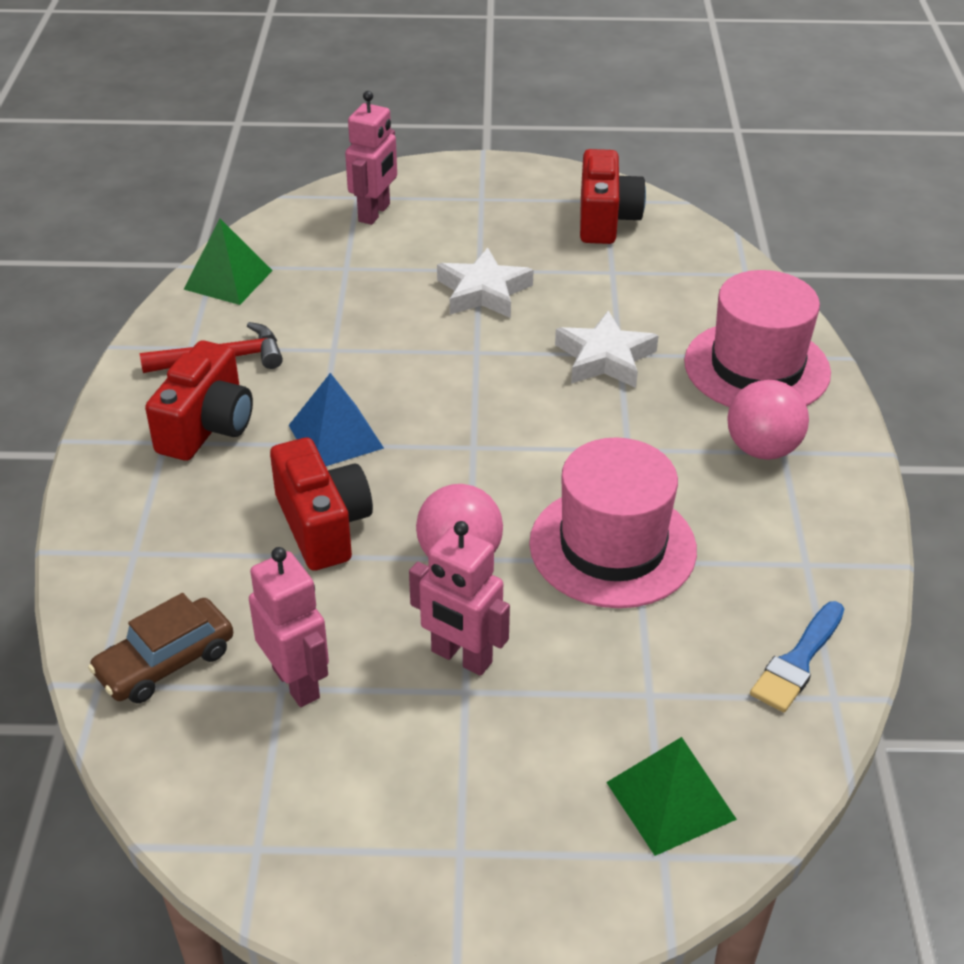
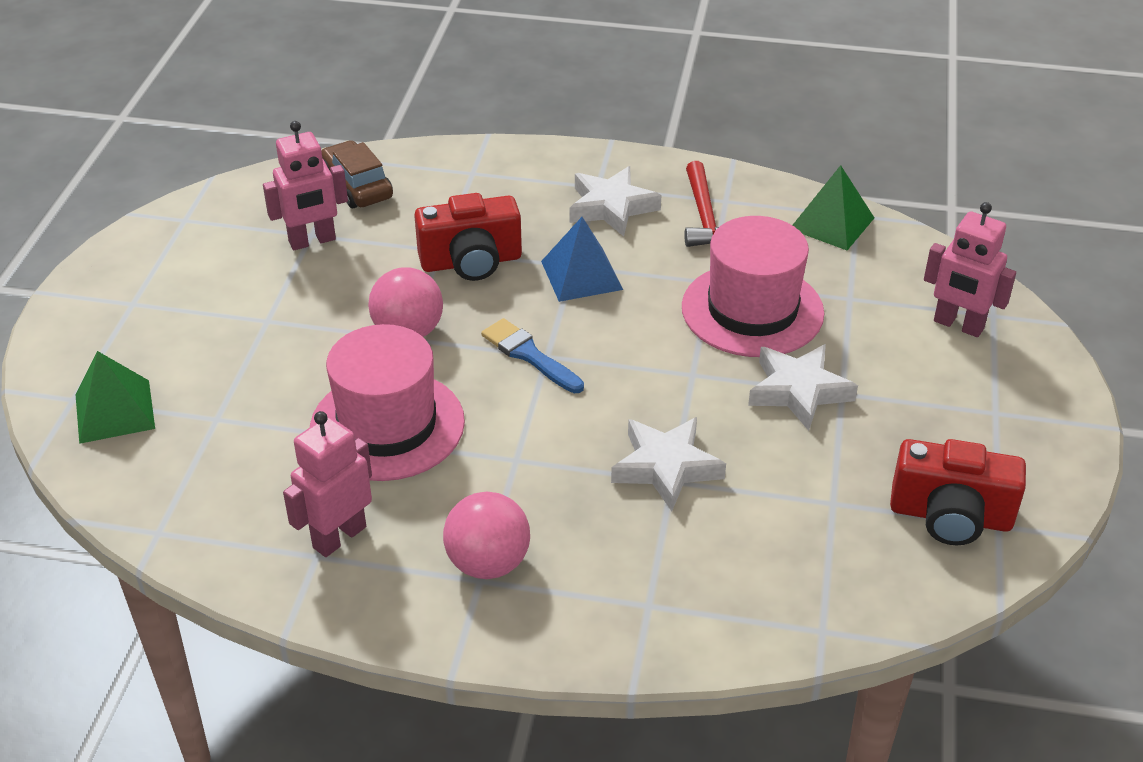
camera: 100 degrees right, 0 degrees up
(207, 427) = (611, 207): red camera -> white star
(461, 657) = (300, 321): pink robot -> pink robot (339, 537)
(756, 367) = (627, 593): pink hat -> pink hat (752, 310)
(797, 662) = (206, 518): blue brush -> blue brush (529, 355)

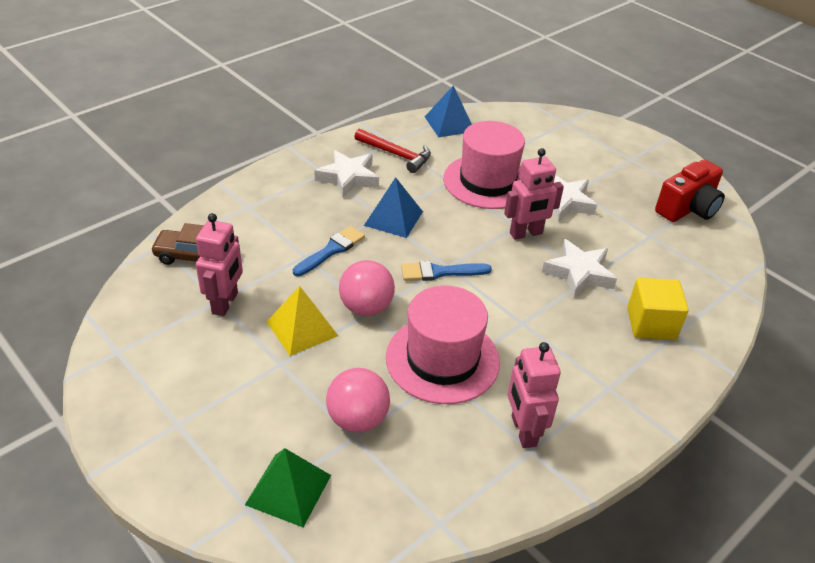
camera: 55 degrees left, 0 degrees up
(329, 307) = (302, 328): none -> yellow pyramid
(471, 262) = (331, 250): red camera -> blue brush
(488, 563) = (598, 377): pink ball -> pink ball (357, 419)
(641, 573) = (651, 324): none -> yellow cube
(831, 223) = (449, 124): green pyramid -> blue pyramid
(958, 325) = (563, 134): pink robot -> pink robot (526, 234)

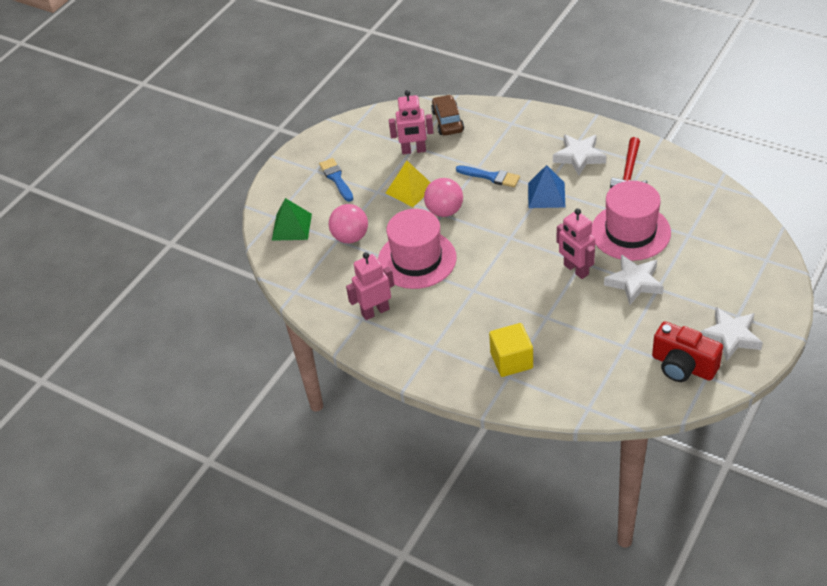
camera: 80 degrees right, 5 degrees up
(440, 272) = (501, 235): blue brush -> blue brush (336, 178)
(449, 124) = (700, 187): blue pyramid -> none
(579, 273) = (546, 309): white star -> white star (730, 337)

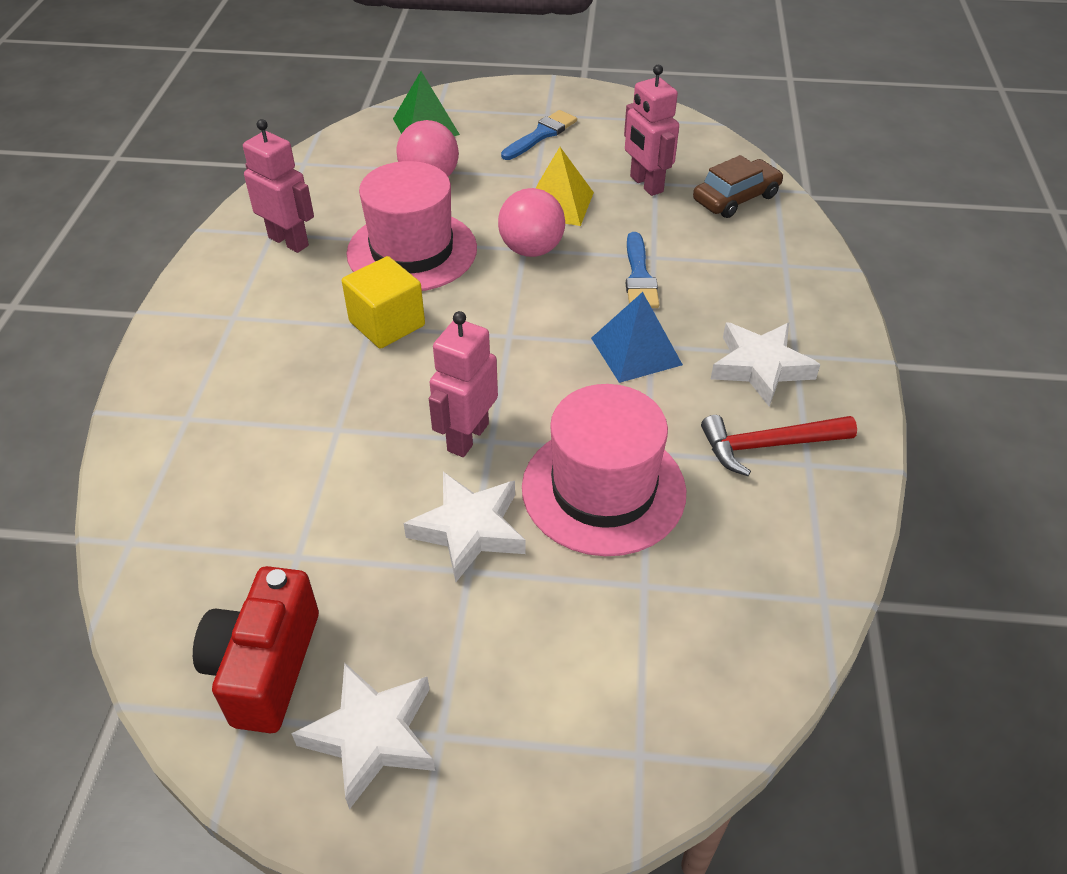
camera: 60 degrees right, 0 degrees up
(511, 360) = (223, 412): yellow cube -> yellow cube (387, 324)

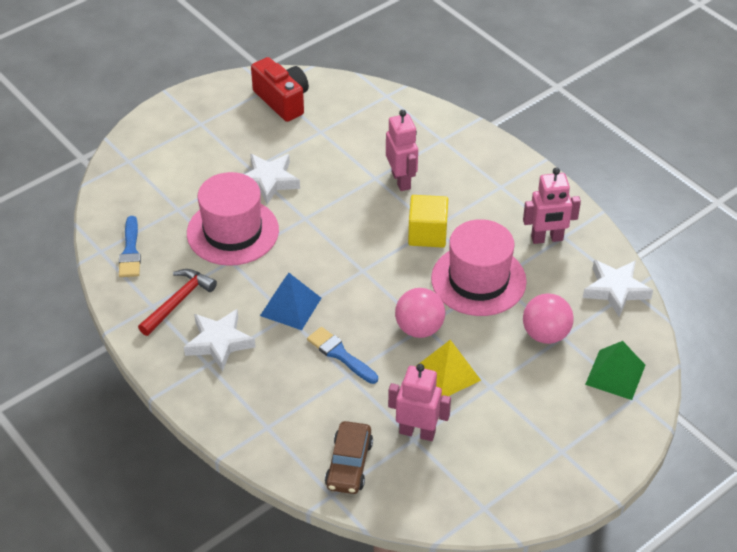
camera: 135 degrees right, 0 degrees up
(372, 736) = (222, 109): white star -> white star (615, 290)
(467, 437) = (316, 212): pink robot -> pink robot (401, 180)
(541, 135) = (537, 426): blue brush -> blue brush (130, 251)

